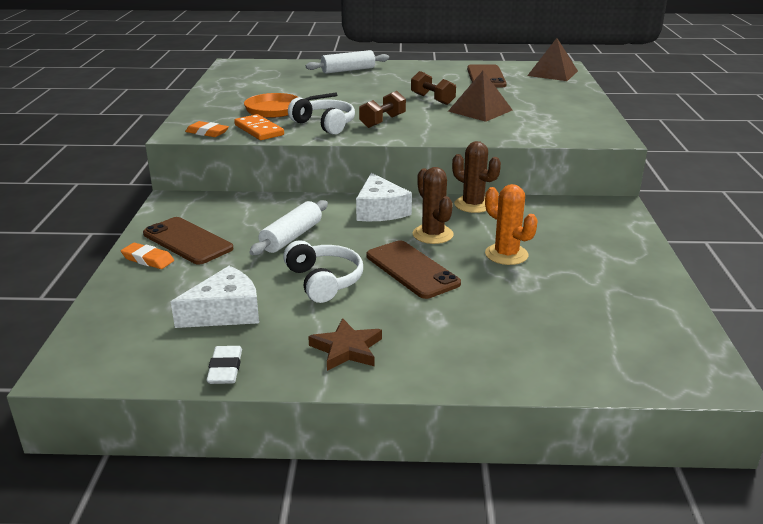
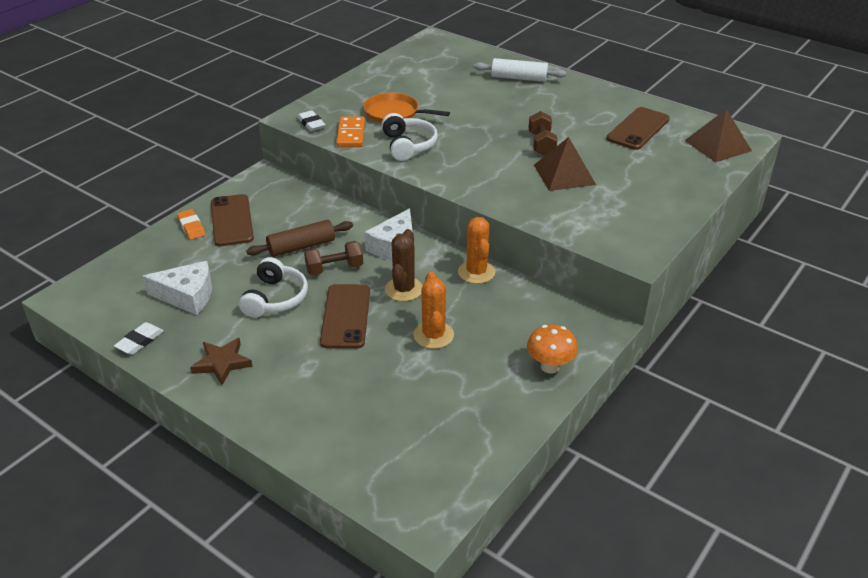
camera: 35 degrees right, 10 degrees up
(207, 132) = (311, 124): orange eraser -> white eraser
(291, 237) = (301, 246): white rolling pin -> brown rolling pin
(382, 121) = (459, 158): brown dumbbell -> brown dumbbell (334, 268)
(473, 205) = (476, 272): brown cactus -> orange cactus
(622, 241) = (550, 366): none -> orange mushroom

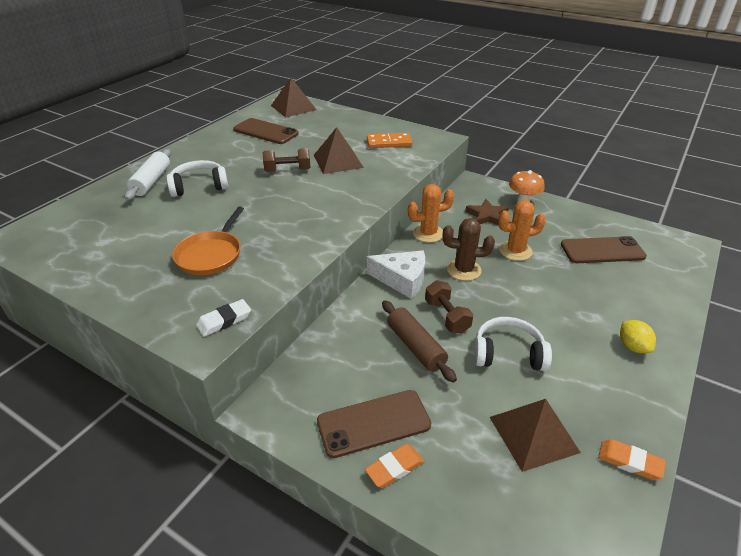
camera: 95 degrees left, 0 degrees up
(140, 341) = (629, 462): white eraser -> orange eraser
(187, 296) = (534, 434): white cheese -> brown pyramid
(222, 363) = (619, 377): brown star -> brown star (487, 216)
(255, 386) = (632, 346): none -> yellow lemon
(346, 316) = (514, 301): brown phone -> brown phone (602, 250)
(351, 134) = (257, 283): orange domino -> orange domino (389, 142)
(408, 145) = (286, 240): white headphones -> white headphones (199, 186)

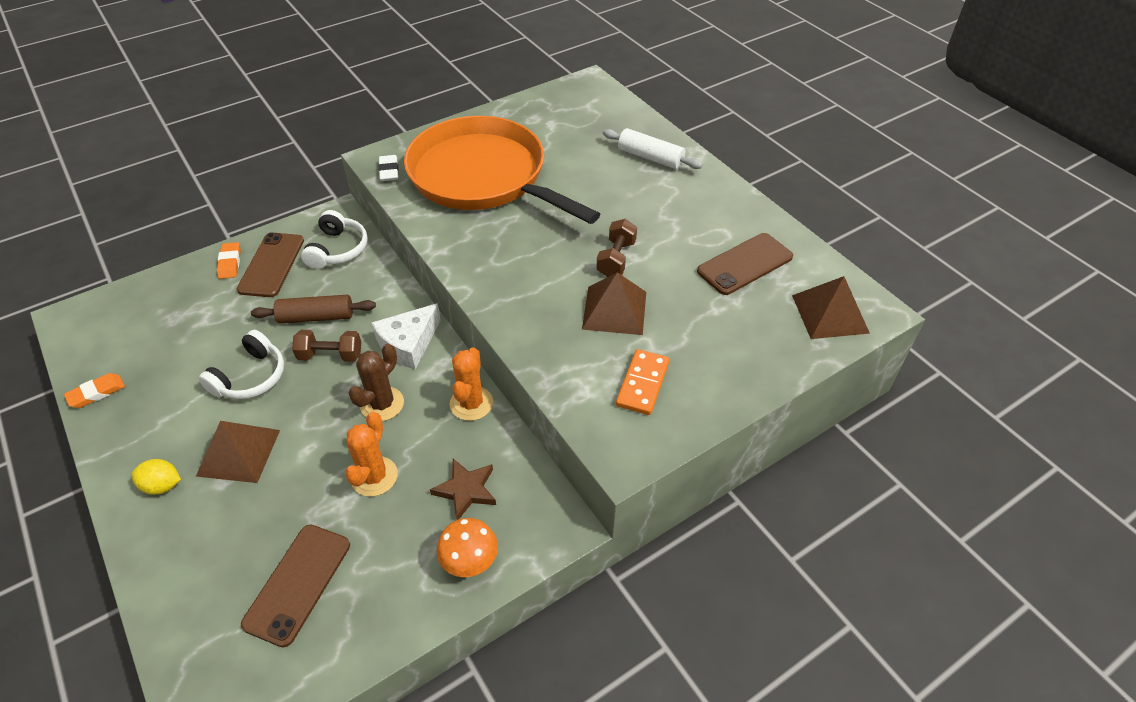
camera: 115 degrees right, 10 degrees up
(199, 186) = (618, 187): white headphones -> white headphones (337, 249)
(210, 255) = (482, 176): orange pan -> orange pan, size x2.20
(534, 434) = (173, 349): brown pyramid -> brown pyramid (238, 452)

